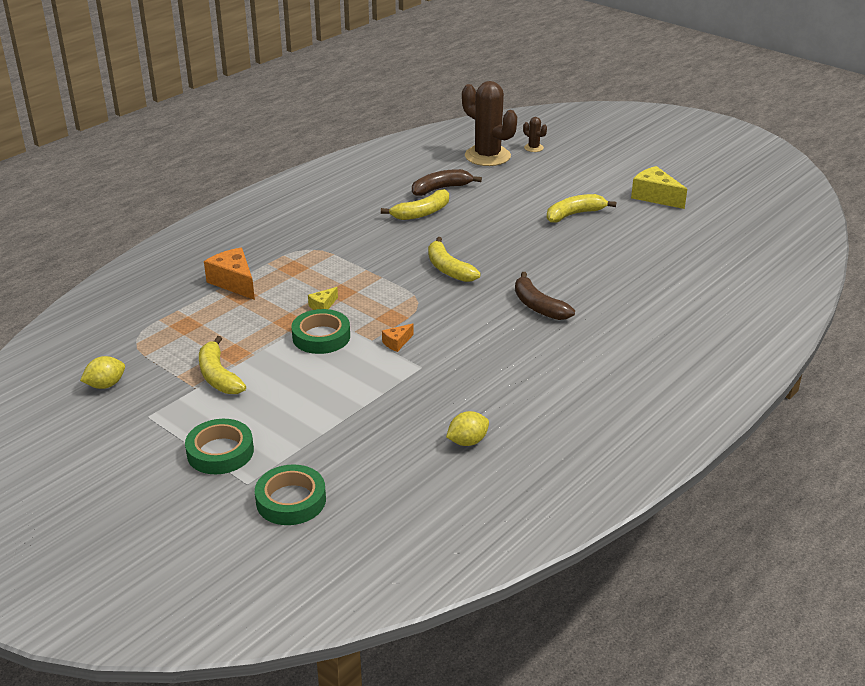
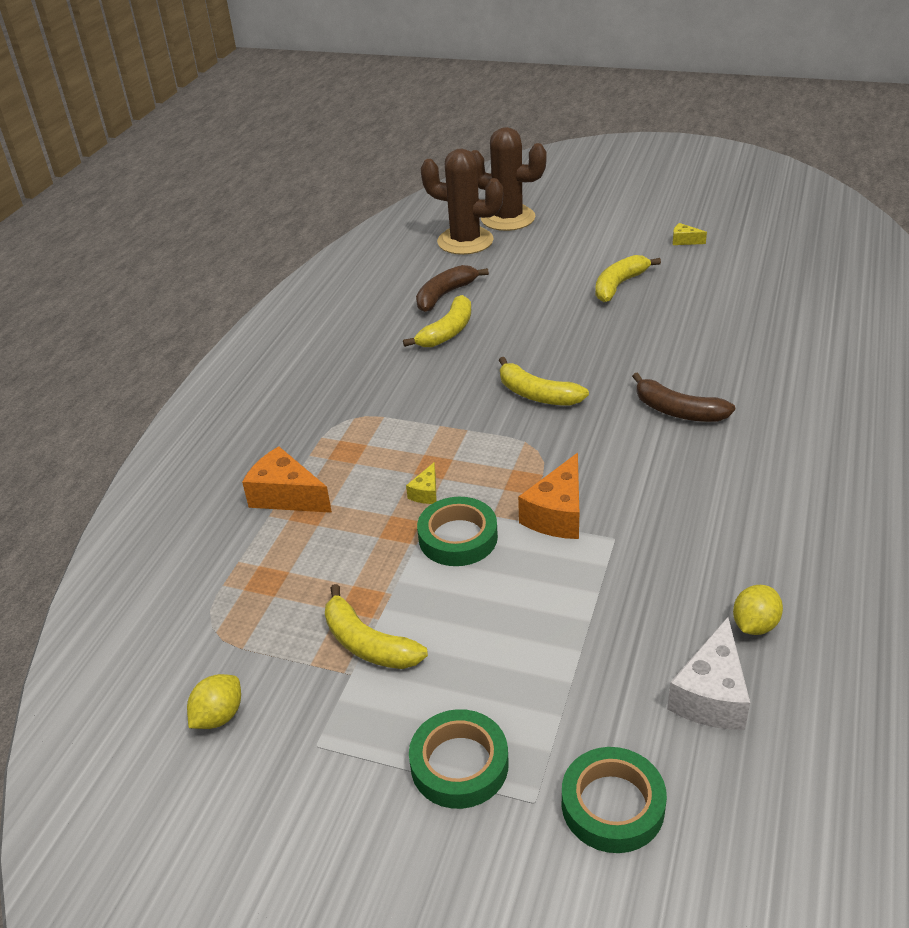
camera: 20 degrees left, 5 degrees up
(397, 343) = (557, 514): orange cheese -> orange cheese, size x1.97
(402, 468) = (711, 695): none -> white cheese
(533, 148) = (508, 218): brown cactus -> brown cactus, size x2.33
(655, 197) = (684, 241): yellow cheese -> yellow cheese, size x0.51

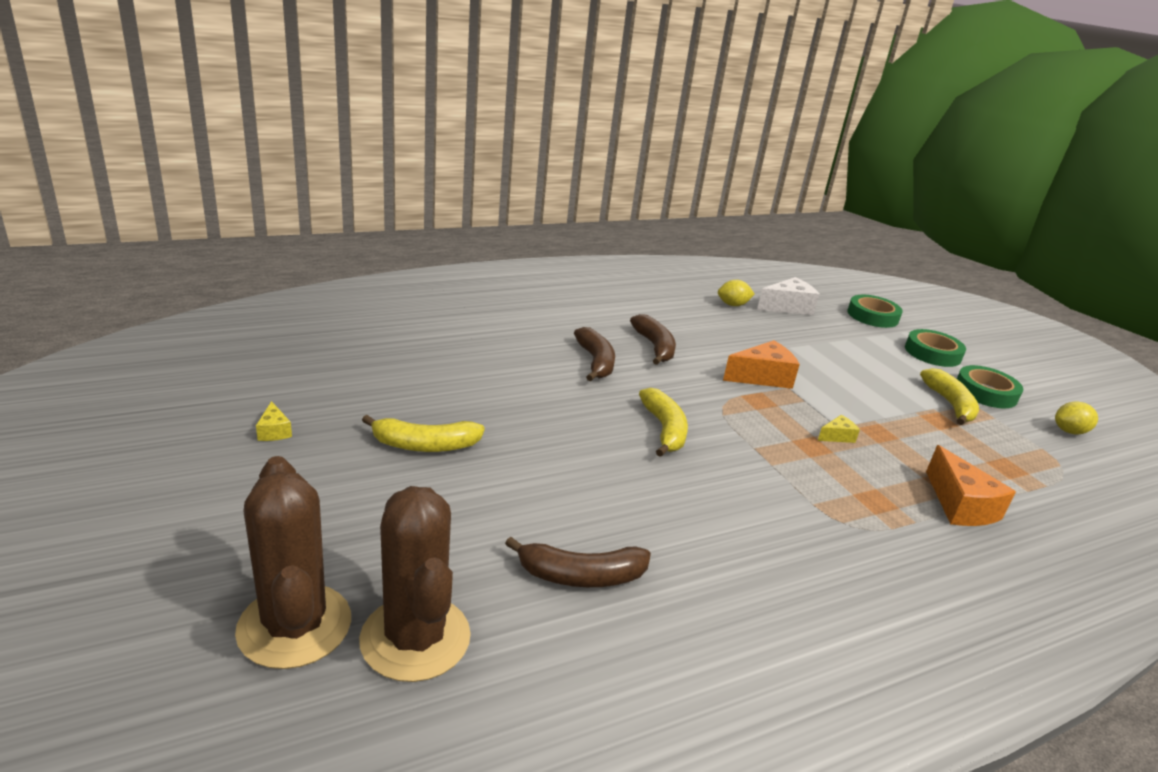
camera: 140 degrees left, 10 degrees down
(447, 332) = (648, 531): yellow banana -> none
(458, 537) = (842, 406): green tape -> green tape (985, 392)
(680, 469) = (654, 347): none -> brown banana

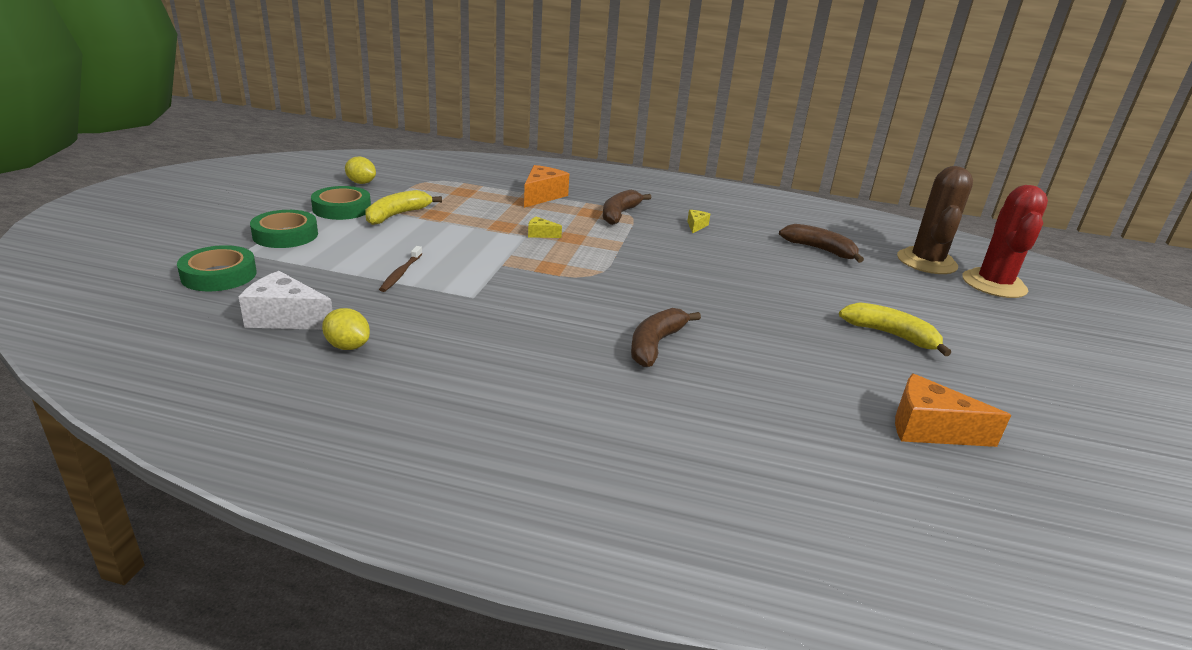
camera: 140 degrees left, 0 degrees up
(274, 431) = (1035, 390): yellow cheese -> yellow cheese (696, 226)
(294, 626) = (994, 284): brown cactus -> red cactus
(654, 347) = (562, 336): brown banana -> brown banana (619, 214)
(664, 430) = (671, 279): yellow banana -> none
(762, 377) = (507, 277): orange cheese -> orange cheese (929, 429)
(815, 353) = (400, 273): none -> brown toothbrush

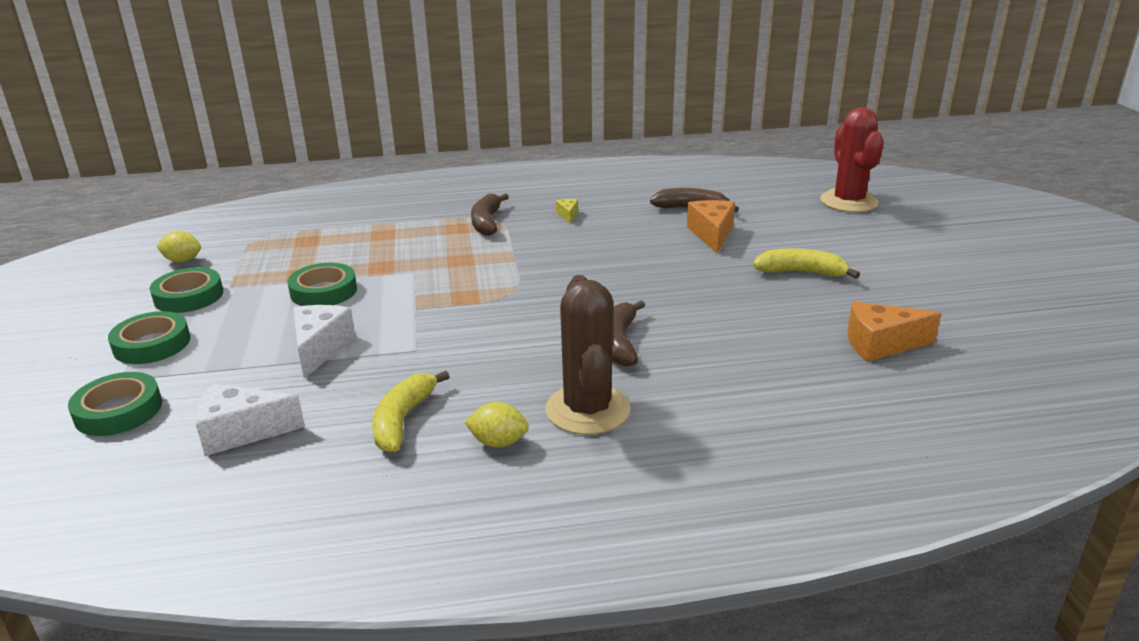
camera: 20 degrees left, 0 degrees up
(348, 346) = (334, 438): yellow lemon -> yellow lemon (498, 442)
(397, 215) = (258, 286): yellow banana -> yellow banana (403, 420)
(400, 273) = (320, 348): brown toothbrush -> white cheese
(442, 232) = (323, 291): none -> green tape
(540, 234) = (427, 265): yellow cheese -> none
(542, 196) = (394, 223): orange cheese -> orange cheese (711, 234)
(926, 262) = (785, 196): brown cactus -> brown cactus (587, 410)

